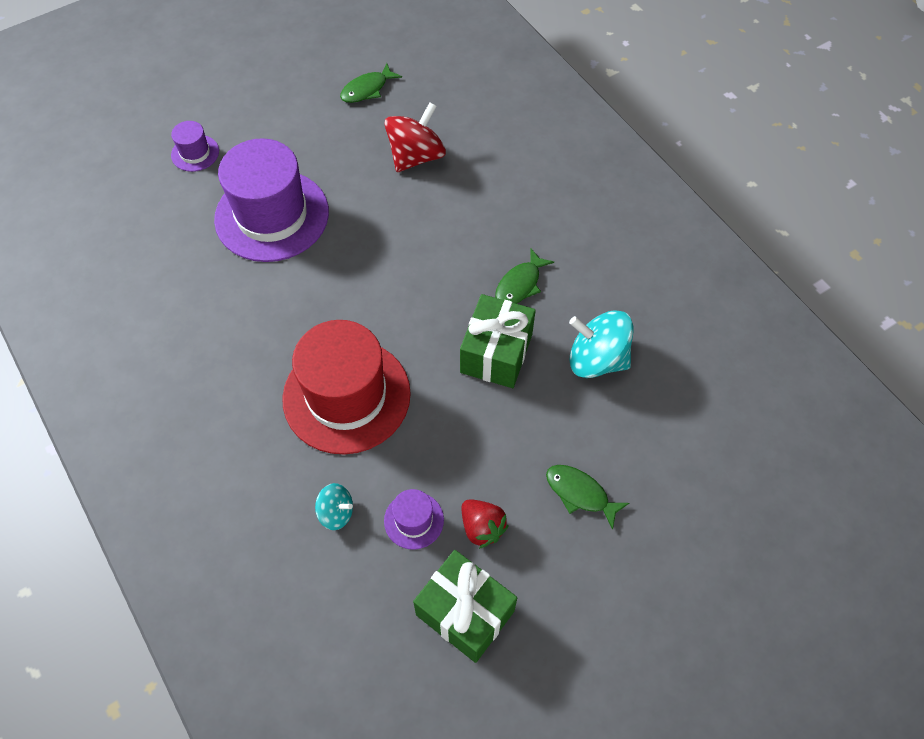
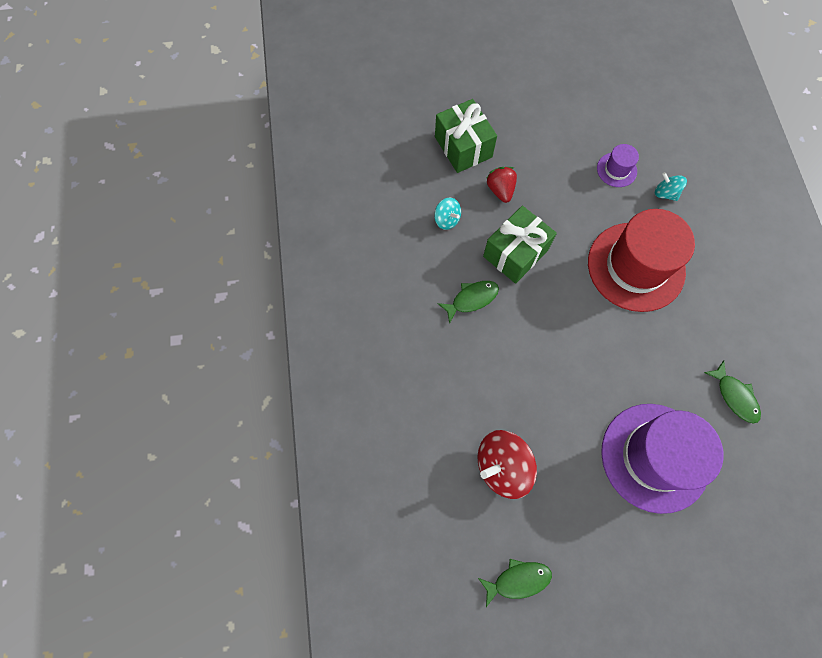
camera: 155 degrees left, 10 degrees up
(195, 153) = (715, 571): purple hat -> none
(465, 612) = (604, 111): green gift -> green gift (463, 147)
(482, 527) = (575, 149): red strawberry -> red strawberry (500, 190)
(580, 493) = (505, 144): green fish -> green fish (734, 396)
(597, 359) = (447, 220): turquoise spinning top -> turquoise spinning top, size x0.54

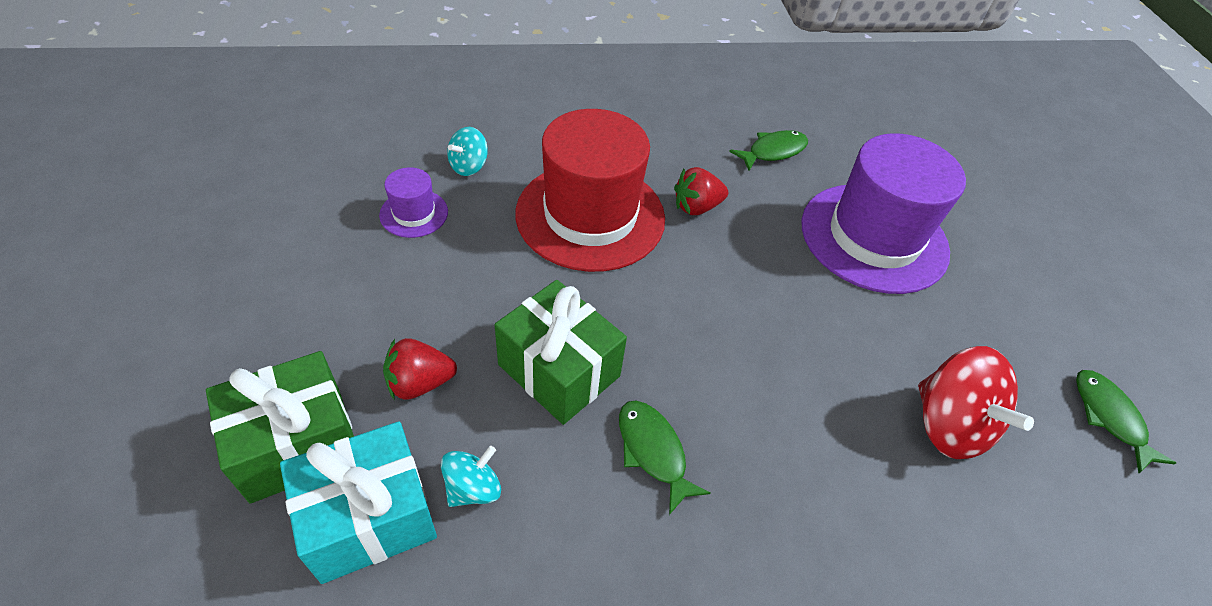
camera: 95 degrees left, 20 degrees down
(431, 181) = (369, 517): none -> turquoise gift
(658, 334) = (696, 207): none -> red strawberry

